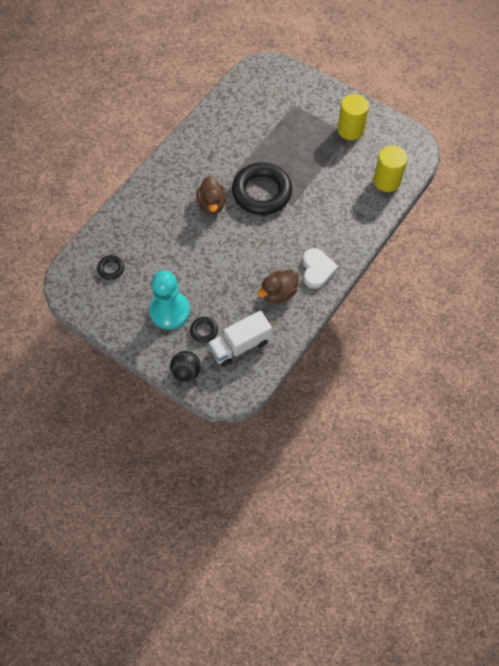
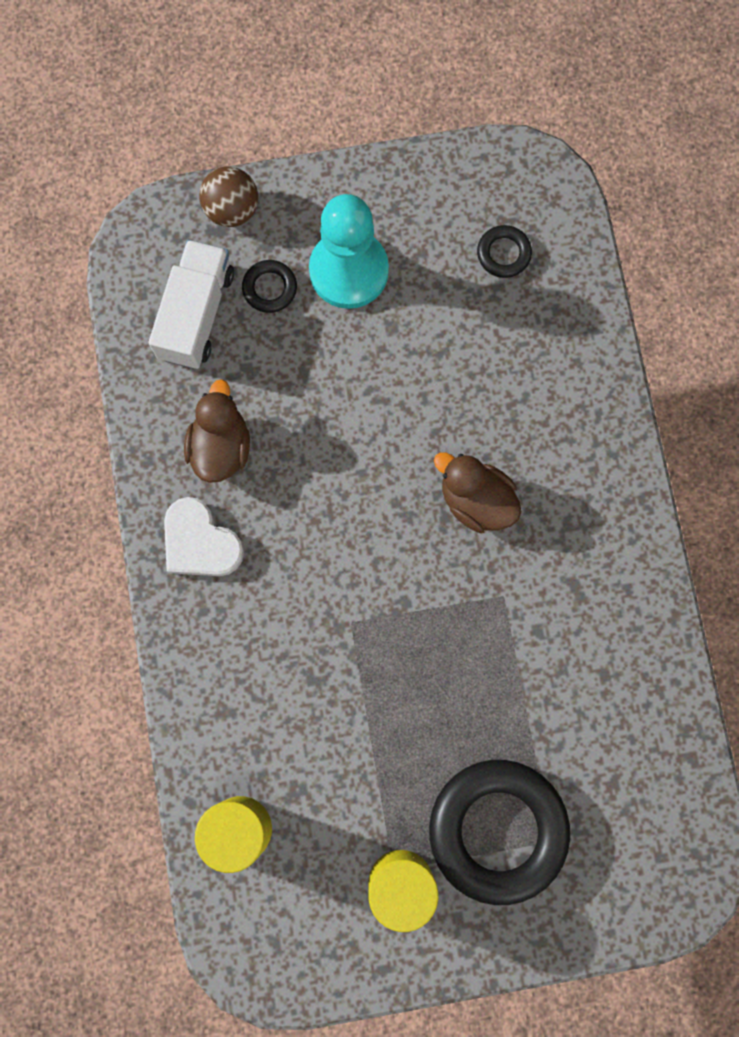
camera: 135 degrees right, 15 degrees up
(186, 372) = (232, 209): black ball -> brown ball
(262, 192) = (422, 600): black ring -> black ring (497, 830)

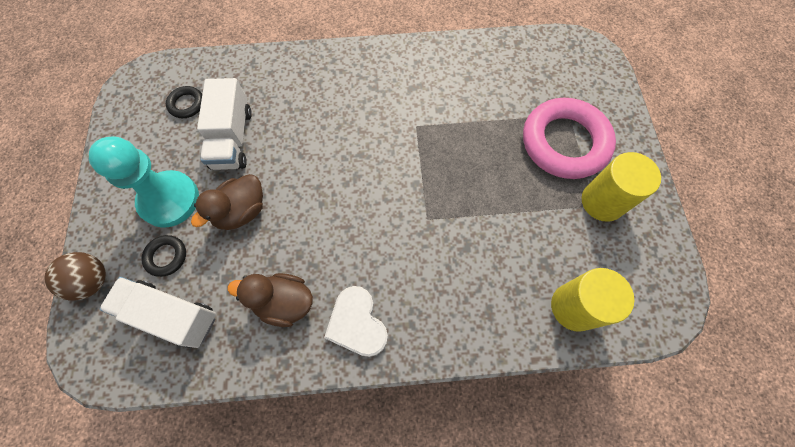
camera: 85 degrees left, 10 degrees down
(200, 542) = (357, 323): white heart -> white heart turned 105 degrees clockwise
(453, 331) = (232, 138): none -> white truck
(476, 500) = (351, 135): brown duck -> brown duck (241, 211)
(497, 830) = (564, 142): black ring -> pink ring

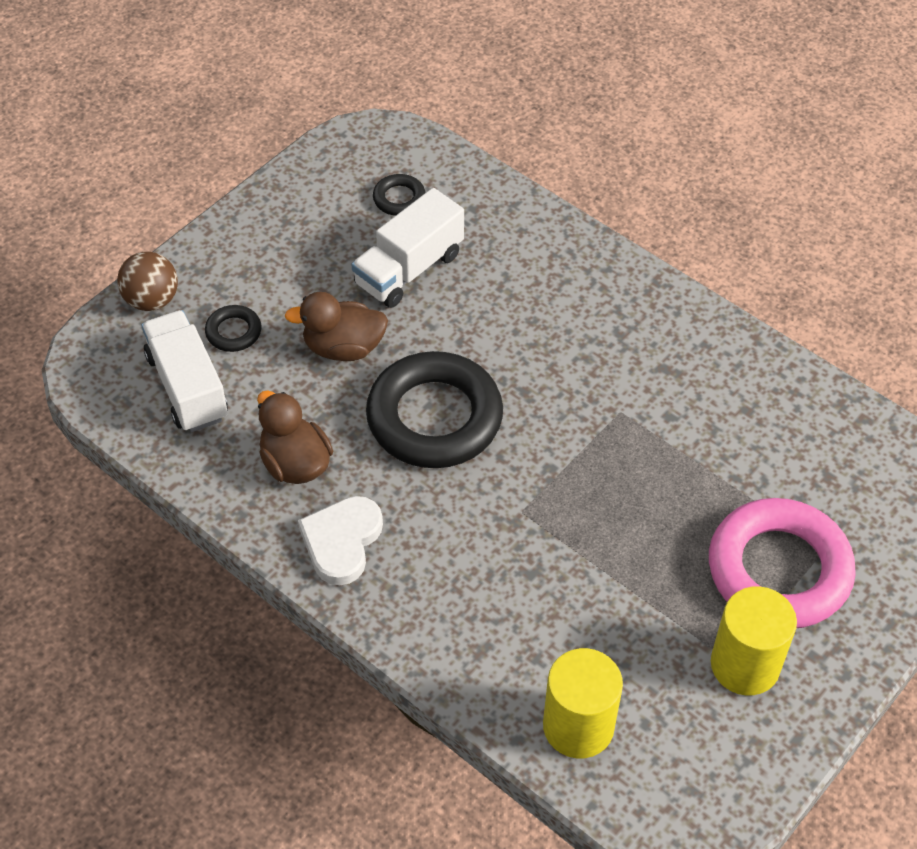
camera: 45 degrees right, 15 degrees down
(169, 200) = (288, 281): turquoise pawn -> none
(331, 208) = (434, 417): none -> black ring

